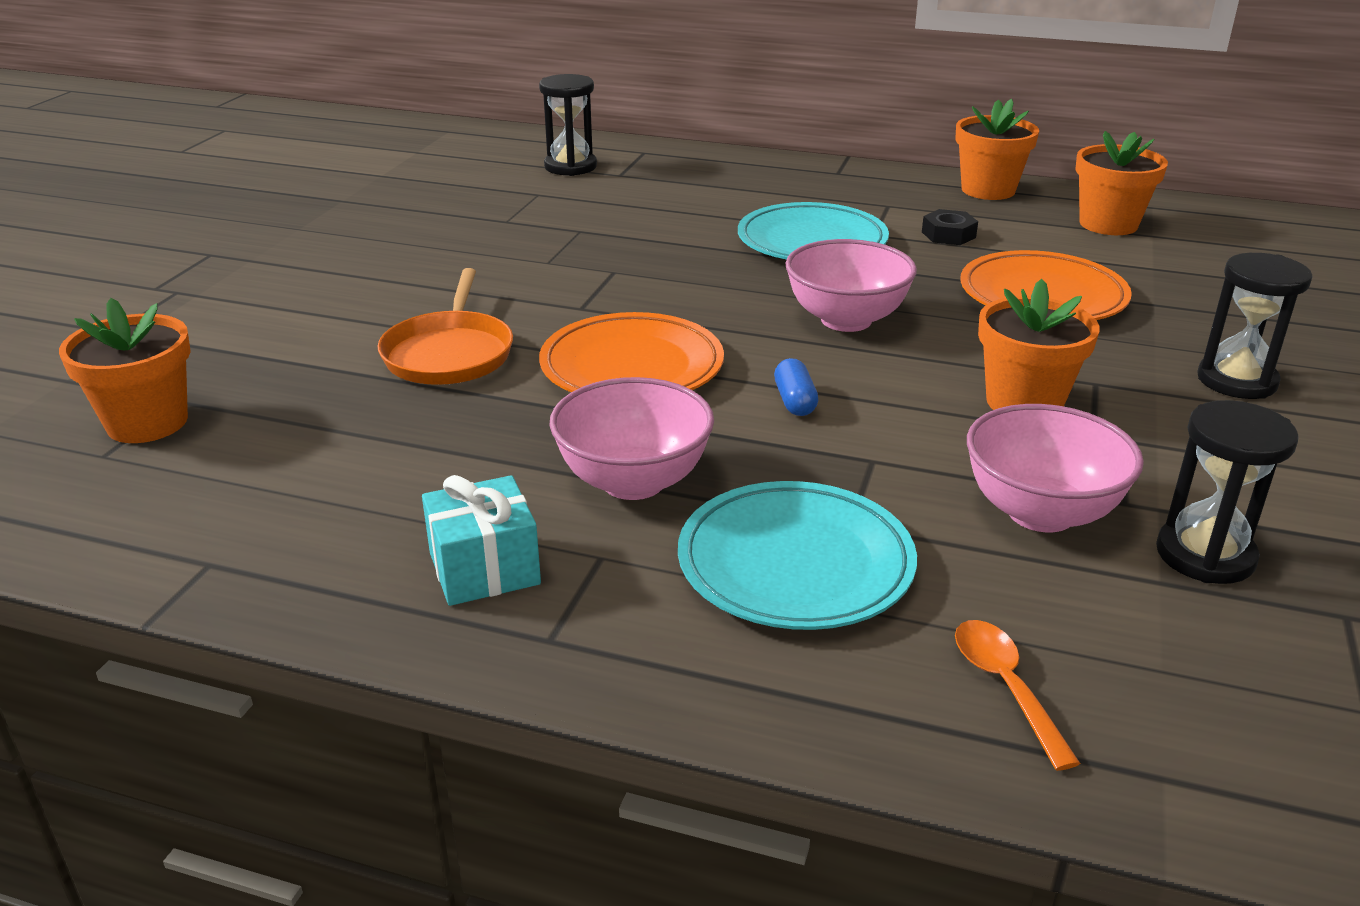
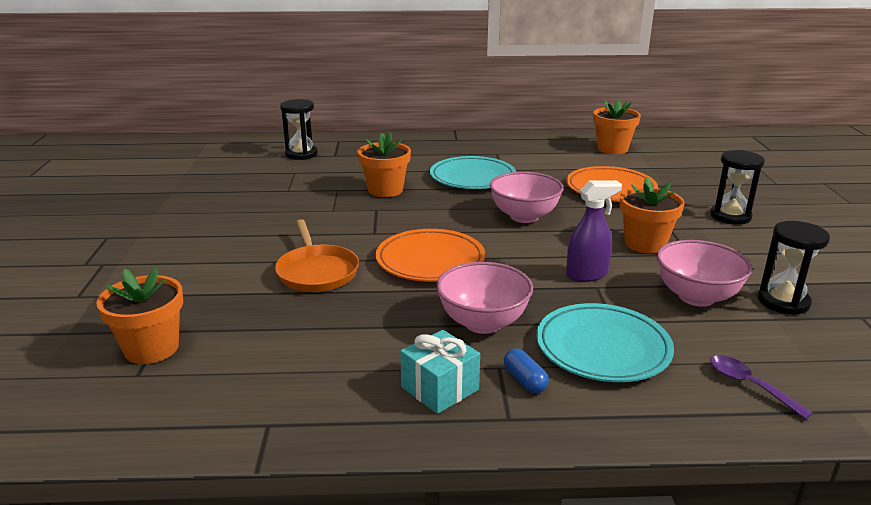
camera: 20 degrees left, 5 degrees down
(795, 401) = (533, 263): blue capsule -> blue capsule (525, 380)
(872, 437) = (587, 275): none -> purple spray bottle
(948, 235) = (540, 164): black nut -> none
(988, 190) = (541, 139): orange flower pot -> orange flower pot (385, 190)
(1005, 687) = (749, 385): orange spoon -> purple spoon

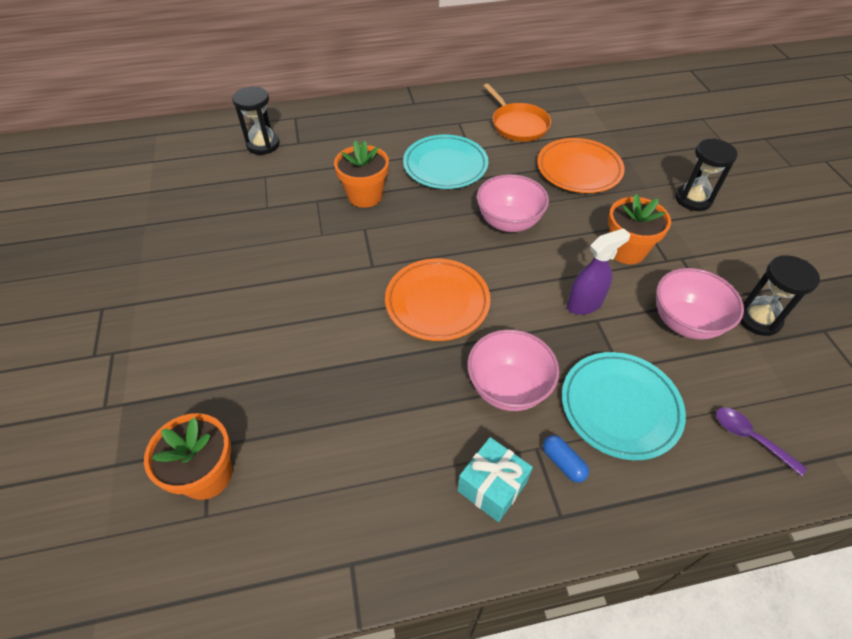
camera: 10 degrees left, 25 degrees up
(317, 272) = (333, 334): orange pan -> orange pan (518, 125)
(612, 149) = (567, 104): orange flower pot -> none

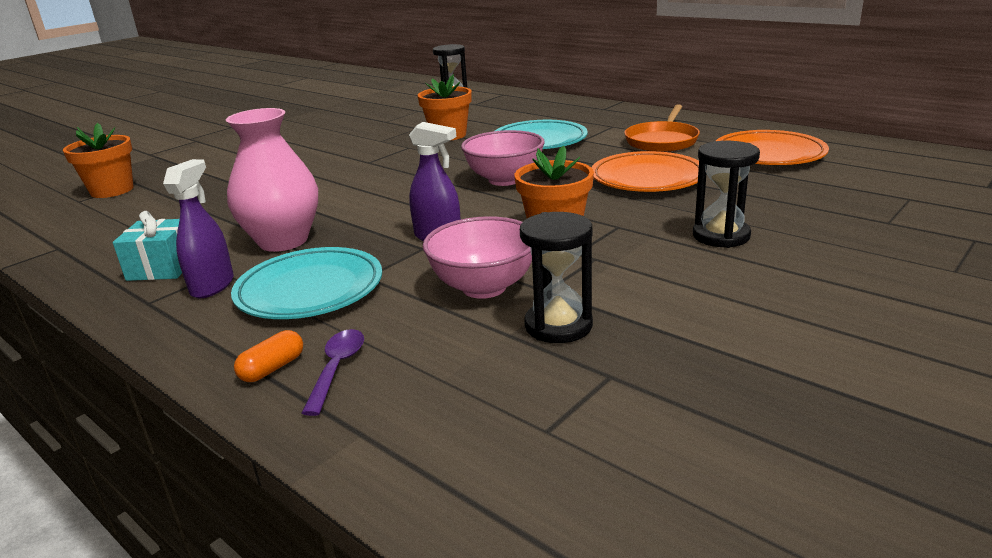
camera: 55 degrees right, 25 degrees down
(437, 302) = (356, 190): orange plate -> orange plate (769, 154)
(508, 388) = (283, 241): pink bowl -> pink vase
(563, 463) = (212, 286): blue capsule -> purple spray bottle
(729, 471) = (272, 368): none -> orange capsule

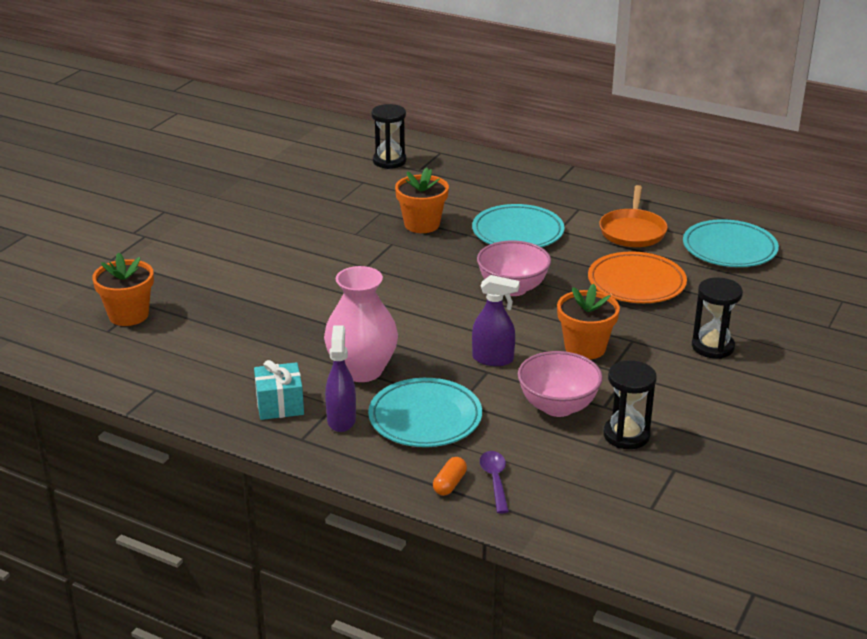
camera: 15 degrees left, 5 degrees up
(769, 154) = (729, 249): orange plate -> turquoise plate

